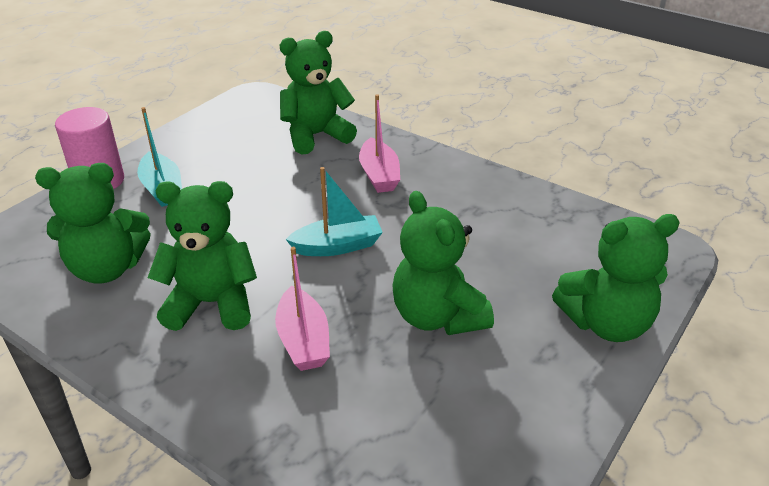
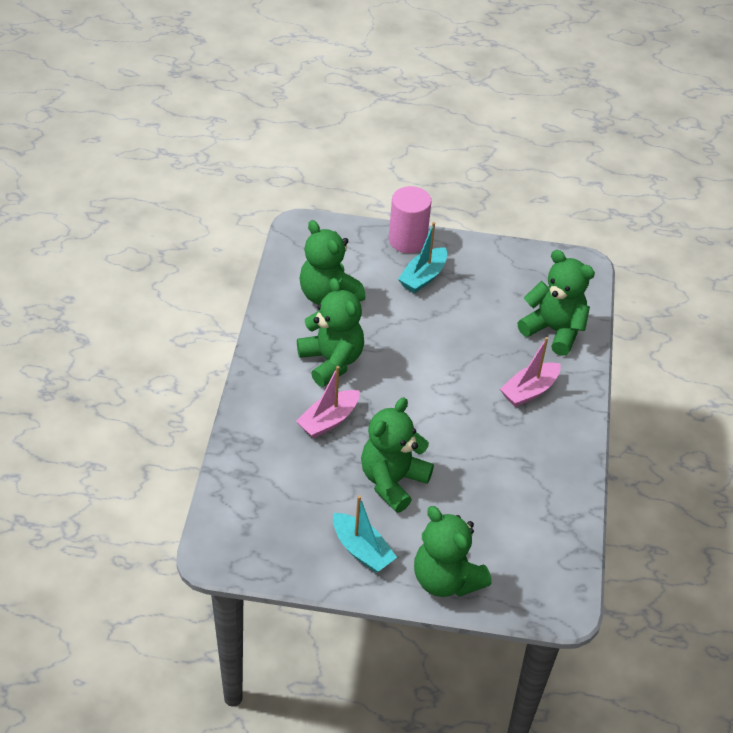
camera: 60 degrees right, 10 degrees up
(338, 246) = (428, 400): turquoise boat -> turquoise boat (362, 550)

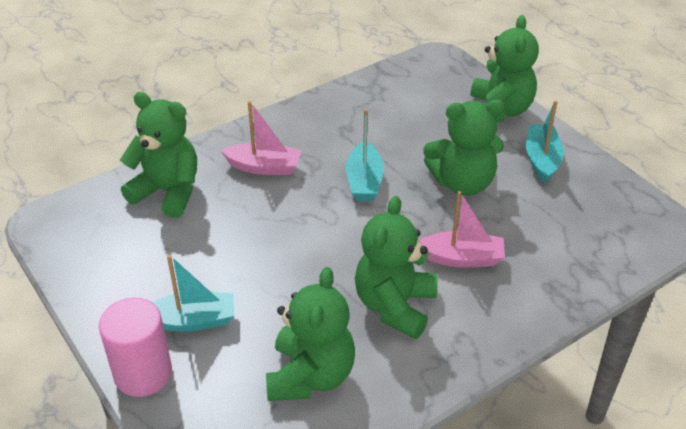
camera: 130 degrees left, 5 degrees down
(455, 430) = (364, 181): none -> turquoise boat
(554, 330) = (168, 192): green teddy bear -> green teddy bear turned 120 degrees clockwise

